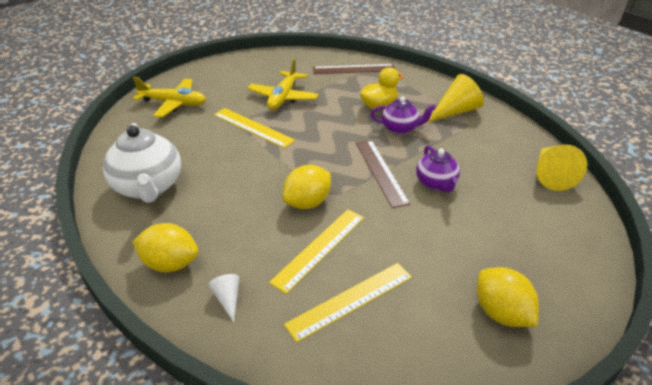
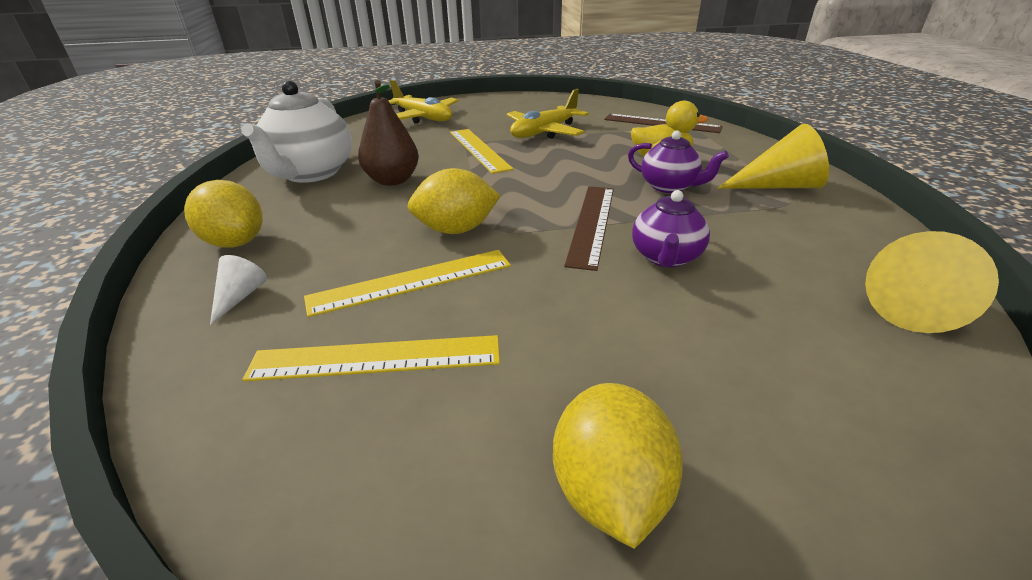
camera: 30 degrees right, 5 degrees down
(221, 175) = (392, 180): none -> brown pear

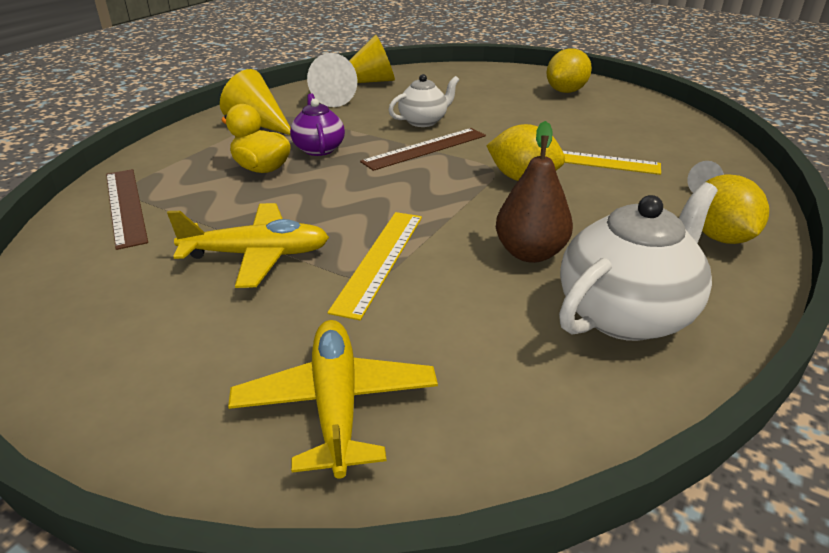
camera: 140 degrees left, 0 degrees up
(376, 358) = (627, 138): yellow ruler -> none
(666, 257) = (424, 121): purple teapot -> white teapot
(837, 242) = (328, 98): none -> white cone

